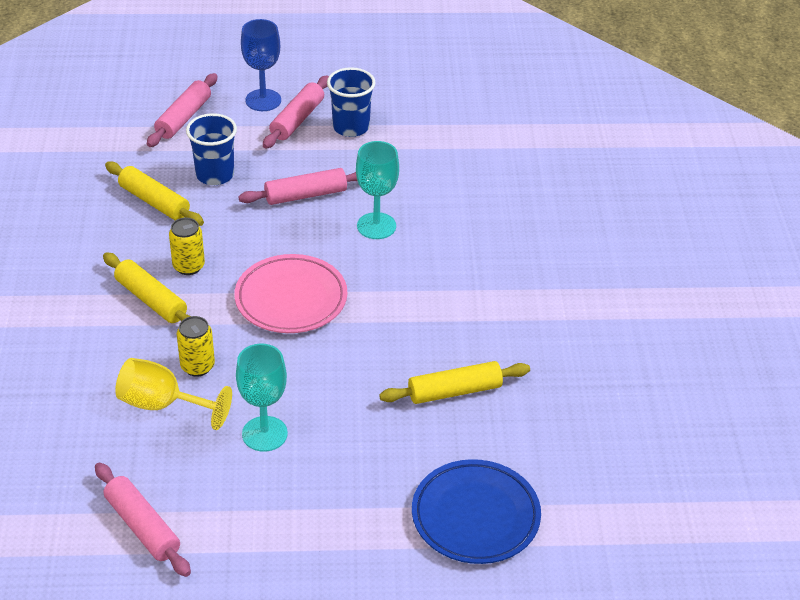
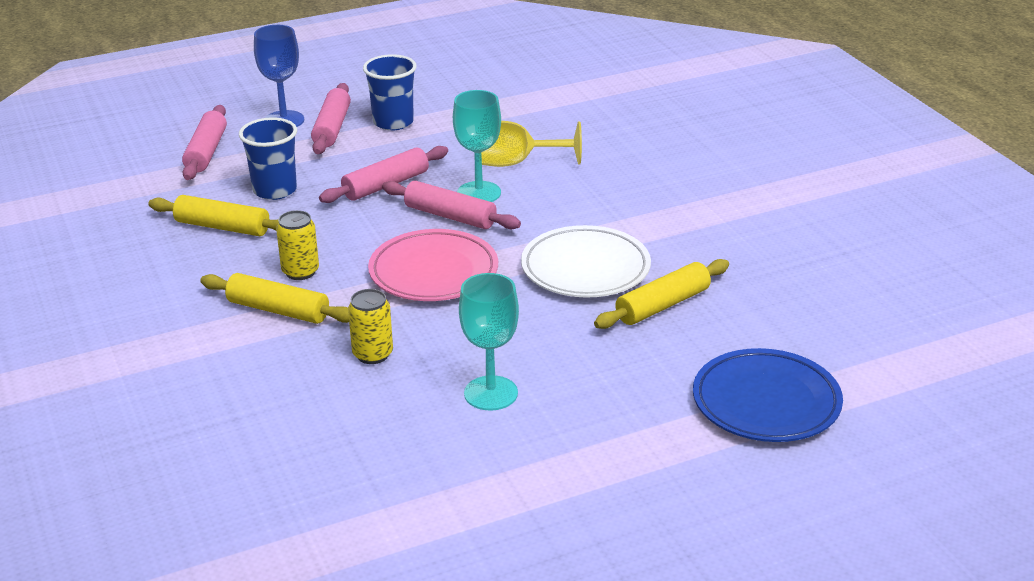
camera: 20 degrees left, 10 degrees down
(143, 526) = (414, 515): pink rolling pin -> pink rolling pin (450, 216)
(162, 405) = (357, 398): yellow goblet -> yellow goblet (516, 163)
(415, 333) = (585, 268): none -> white plate

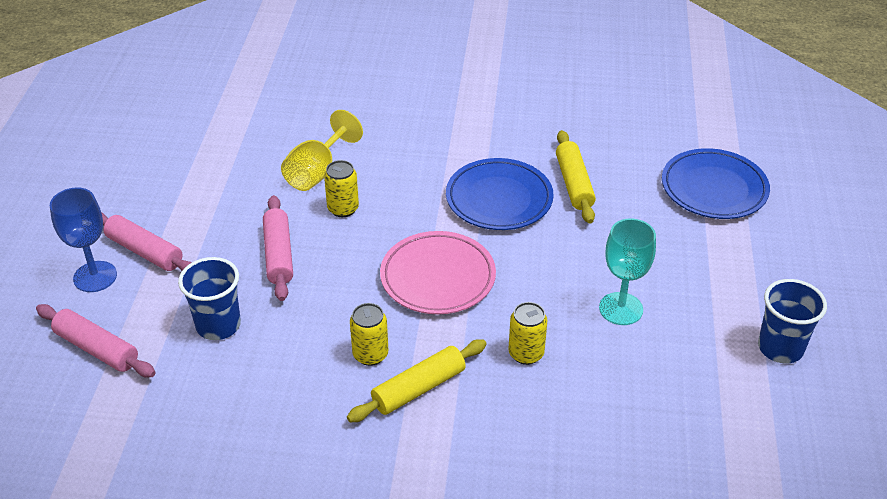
camera: 60 degrees left, 10 degrees up
(222, 227) = (249, 381): yellow rolling pin -> none
(393, 122) = (176, 212): blue cup -> blue cup (780, 348)
(450, 216) = (363, 237): pink rolling pin -> none
(479, 193) = (343, 209): turquoise goblet -> yellow can
(585, 268) = (499, 199): white plate -> blue plate

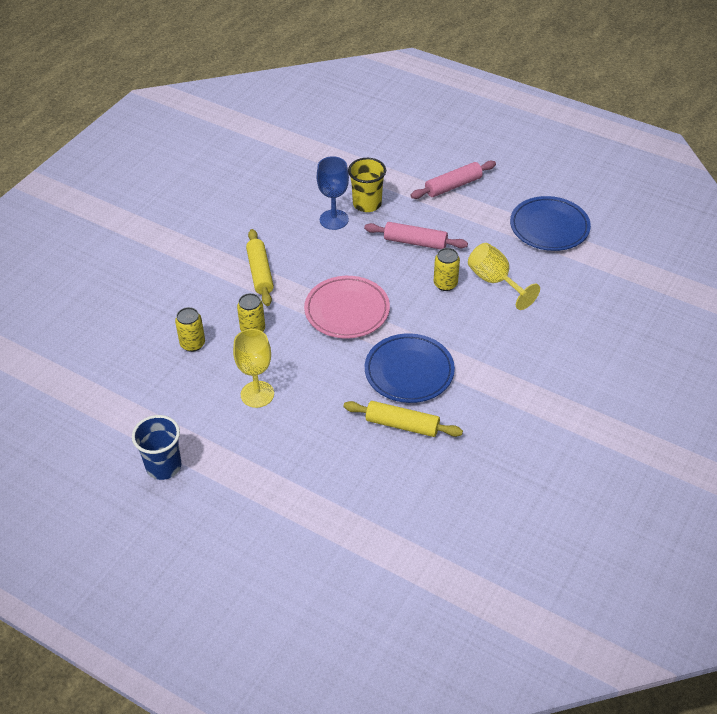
camera: 115 degrees right, 5 degrees up
(95, 277) = (441, 163): blue goblet -> blue goblet (334, 219)
(97, 349) = (378, 156): pink rolling pin -> none
(218, 325) = (367, 204): blue cup -> yellow cup
(370, 354) = (300, 260): yellow can -> yellow can (192, 344)
(621, 309) = (257, 394): turquoise goblet -> yellow goblet
(714, 189) = (344, 518): blue plate -> blue plate (549, 227)

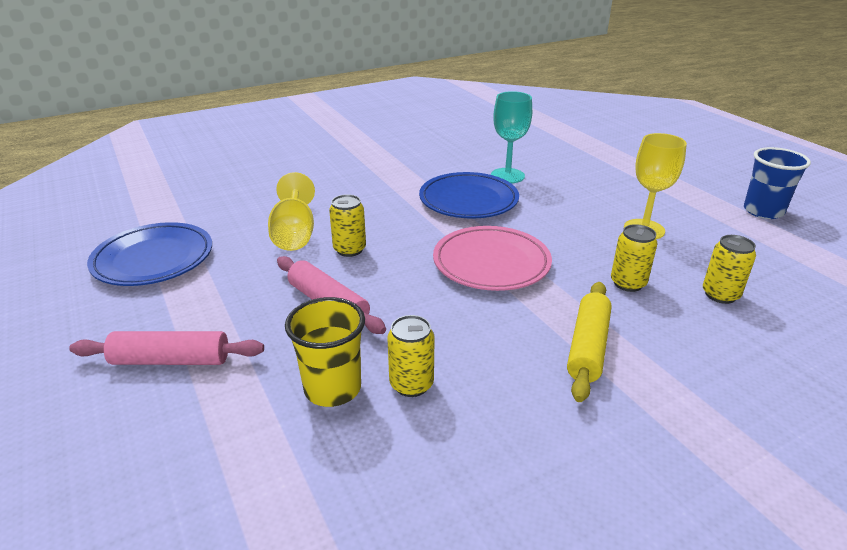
camera: 150 degrees left, 15 degrees down
(334, 219) = (411, 384): blue goblet -> yellow can
(402, 425) = (507, 176): yellow rolling pin -> turquoise goblet

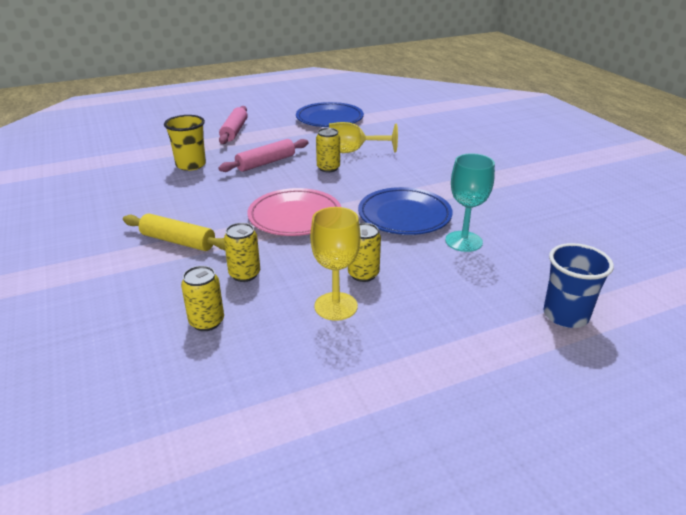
camera: 95 degrees right, 0 degrees up
(411, 384) = (181, 183): yellow can -> yellow can (363, 274)
(763, 211) = (371, 428): blue cup -> blue cup (565, 315)

